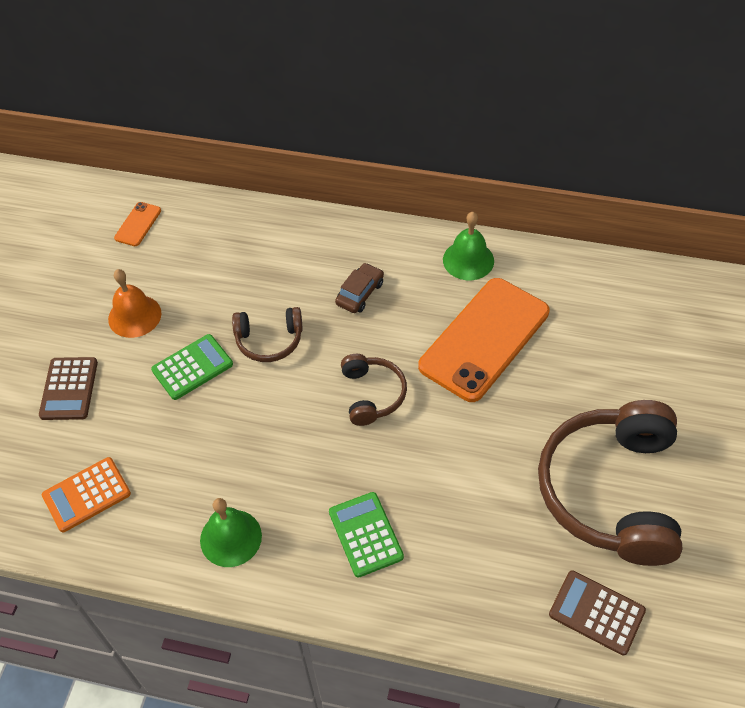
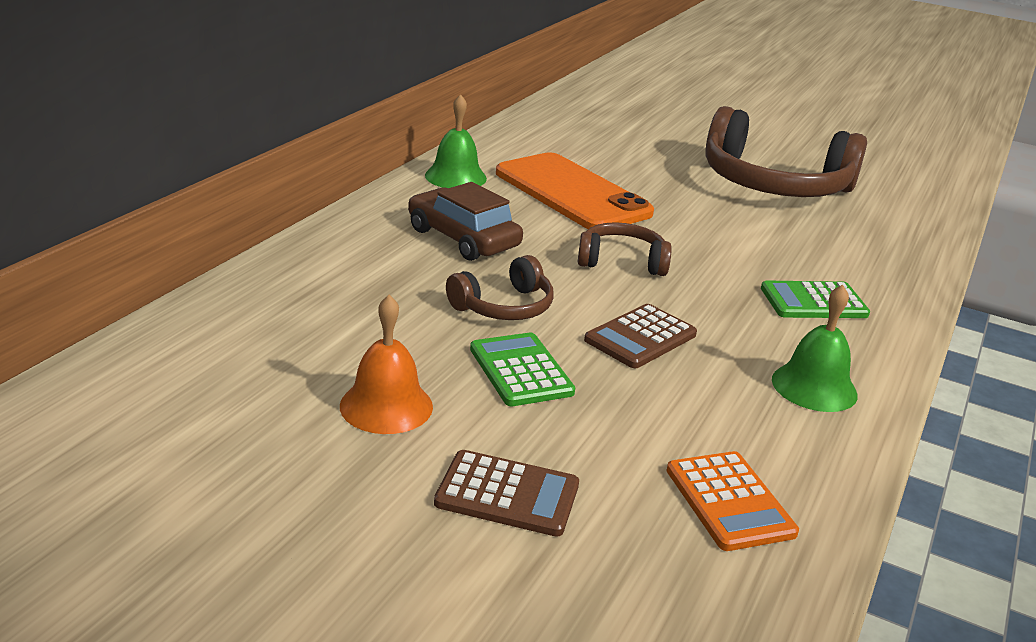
camera: 80 degrees left, 25 degrees down
(138, 224) = (179, 373): orange phone -> none
(269, 340) = (504, 307): brown headphones -> brown headphones turned 45 degrees clockwise
(360, 293) = (463, 238): brown car -> brown car, size x1.60
(596, 612) = (899, 218): brown calculator -> brown calculator (640, 337)

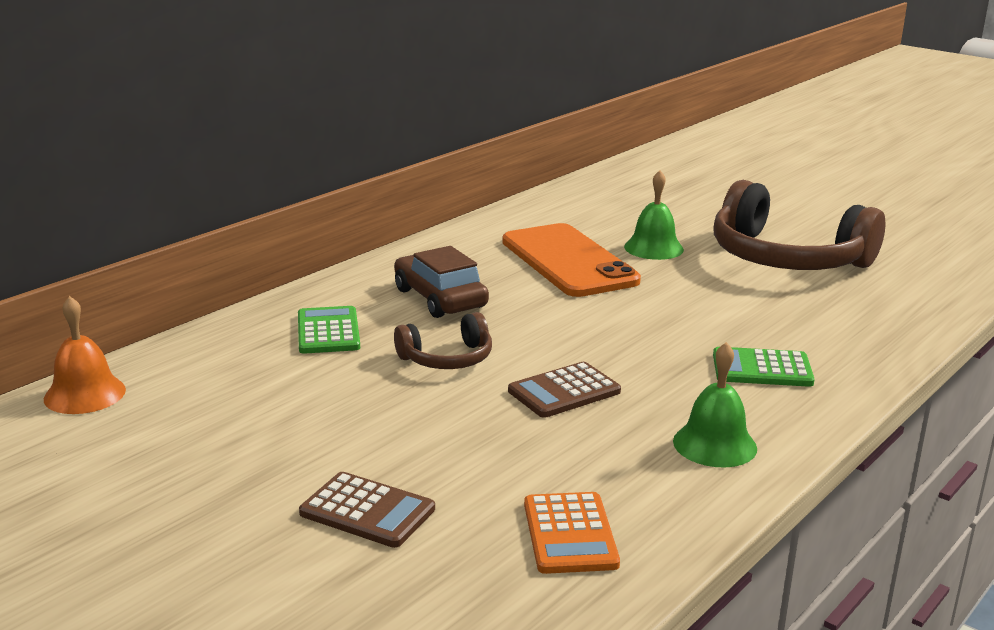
camera: 15 degrees right, 5 degrees down
(386, 406) = (298, 434): orange bell -> orange bell (85, 394)
(455, 177) = (462, 244): green bell -> green bell (653, 248)
(521, 370) = (434, 413): green calculator -> green calculator (328, 331)
(622, 261) = (584, 324): brown headphones -> none

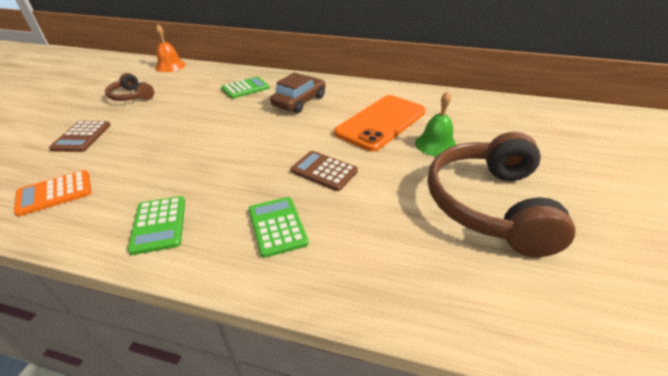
camera: 65 degrees right, 15 degrees up
(447, 358) = (233, 119): brown headphones -> brown headphones (131, 96)
(564, 391) = (210, 158): brown calculator -> brown calculator (324, 171)
(714, 444) = (159, 224): green bell -> green calculator

